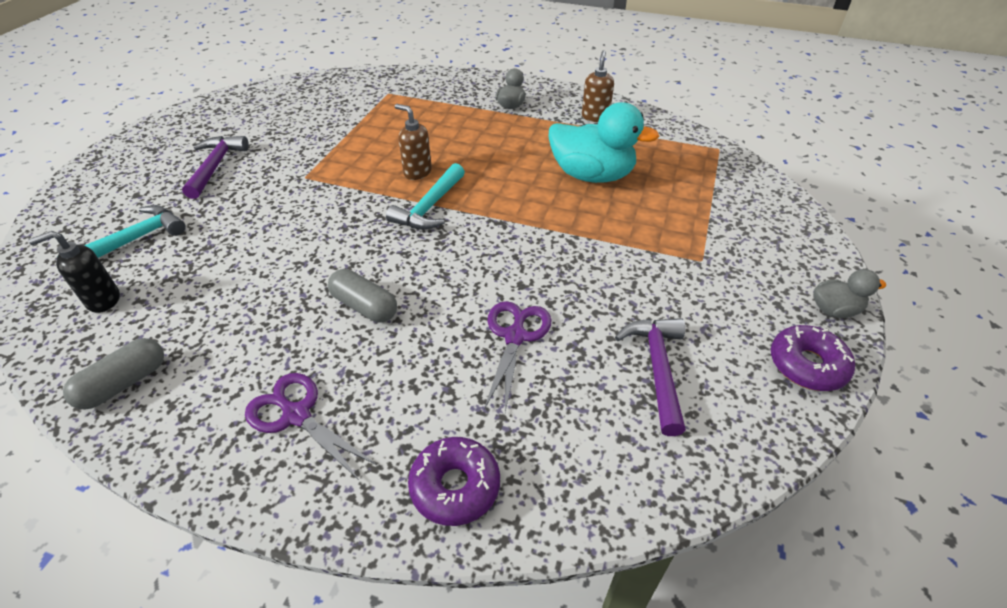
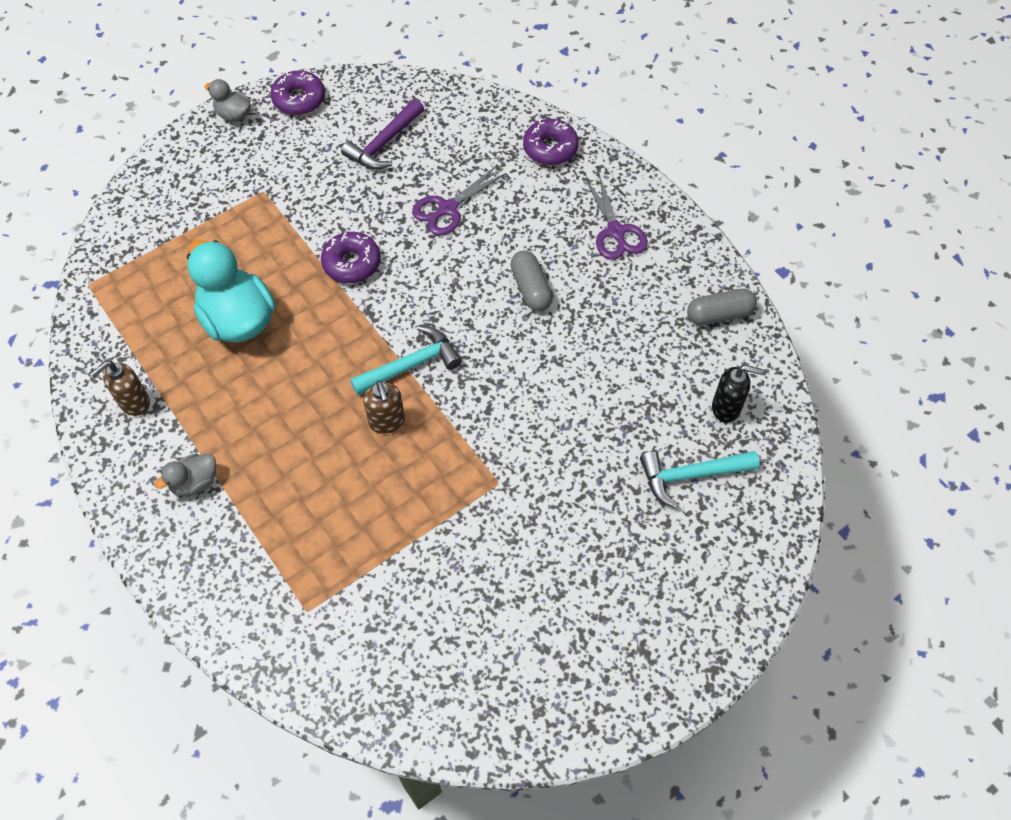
camera: 145 degrees left, 15 degrees up
(216, 166) = (582, 562): purple hammer -> none
(553, 246) = (352, 263): none -> purple donut

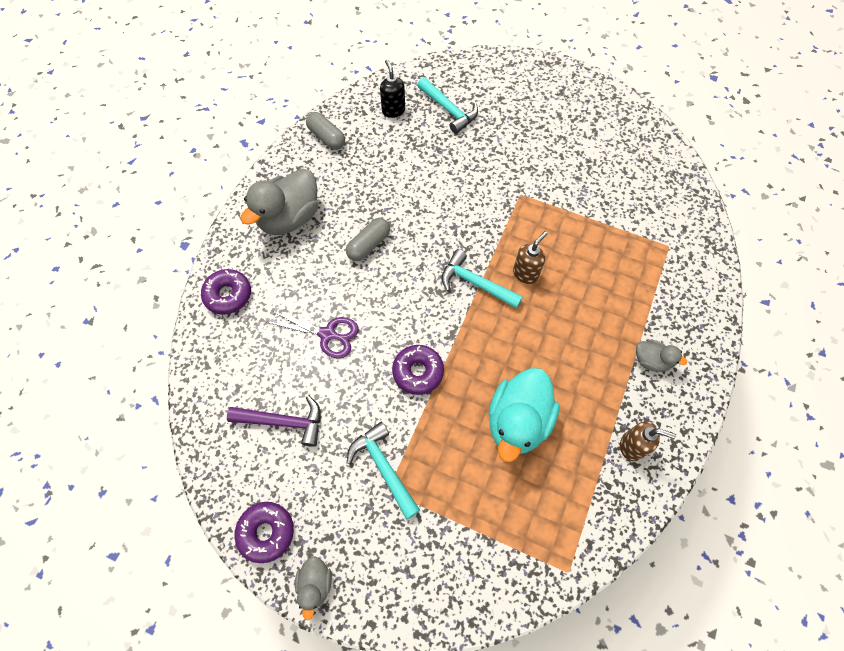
camera: 120 degrees left, 5 degrees up
(285, 196) = (383, 467): none -> turquoise hammer
(616, 232) = (289, 218): purple scissors -> grey duck

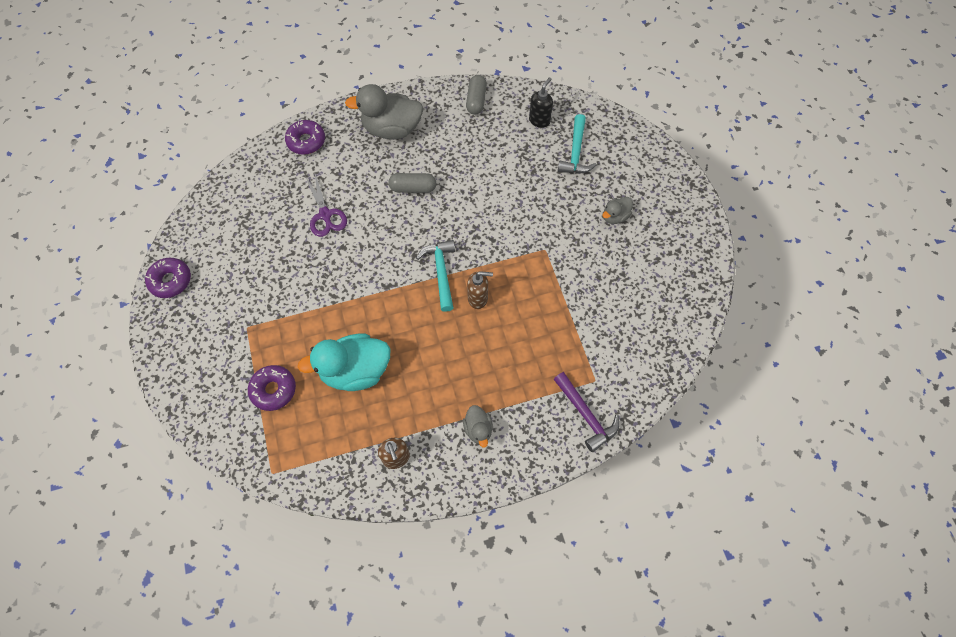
camera: 50 degrees right, 0 degrees up
(284, 422) = (246, 237): purple hammer -> purple hammer (586, 415)
(315, 584) = (159, 330): grey duck -> grey duck (615, 216)
(383, 467) = (259, 313): turquoise hammer -> none
(418, 372) = (342, 285): purple donut -> purple donut (273, 390)

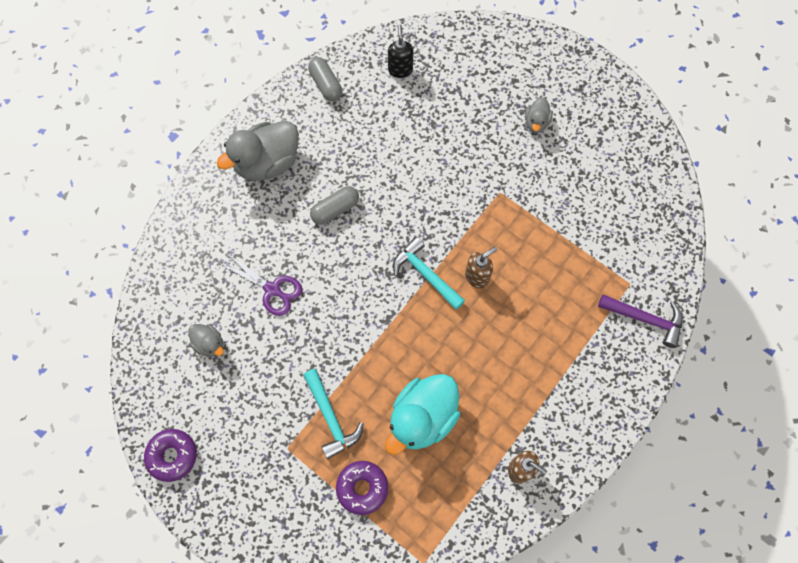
camera: 35 degrees left, 5 degrees up
(306, 141) = (191, 227): purple donut -> none
(478, 429) = (568, 394): grey duck -> grey duck (210, 344)
(575, 153) = (457, 82): turquoise hammer -> turquoise hammer (331, 418)

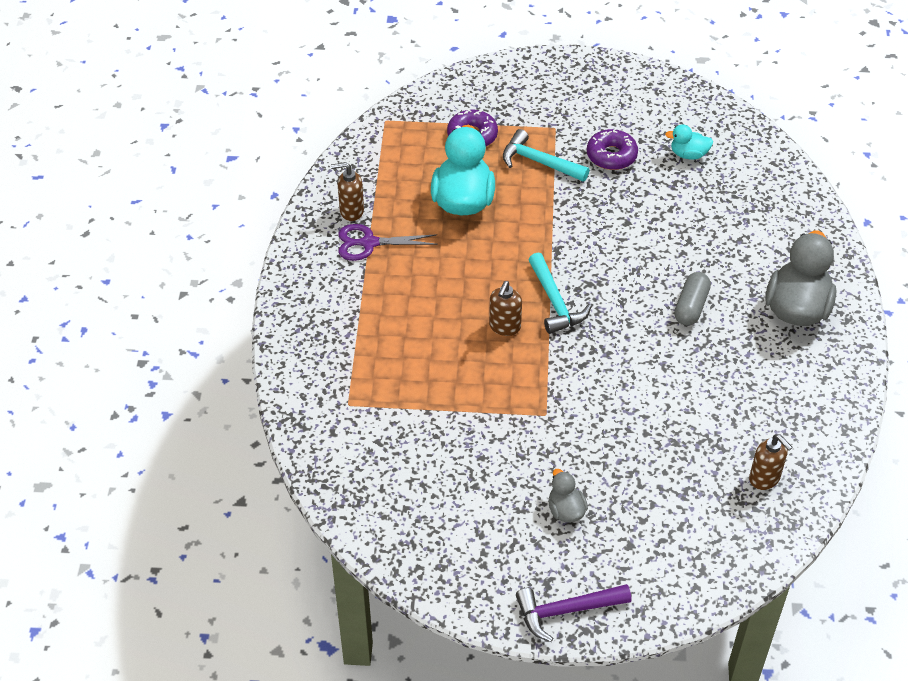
camera: 145 degrees right, 20 degrees down
(172, 456) = (637, 80): purple donut -> purple donut (611, 156)
(210, 344) = (688, 154): grey duck -> turquoise duck
(272, 289) = (679, 216): purple scissors -> purple scissors (369, 243)
(326, 84) = (824, 414): grey capsule -> none
(400, 69) = (764, 478): black soap dispenser -> brown soap dispenser
(425, 274) = (555, 302): turquoise hammer -> turquoise hammer turned 60 degrees clockwise
(645, 319) = (312, 381): purple hammer -> purple hammer (566, 611)

